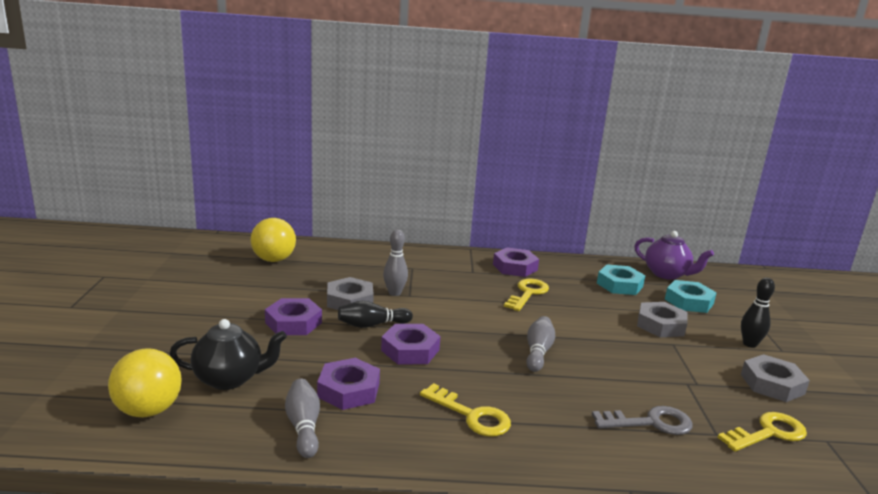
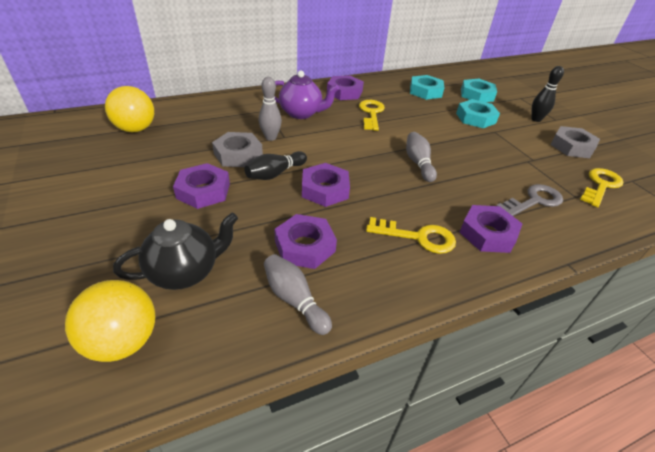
camera: 25 degrees left, 20 degrees up
(556, 435) = (487, 234): none -> purple nut
(660, 325) = (475, 118): grey nut -> turquoise nut
(667, 274) = (447, 76): purple teapot -> purple teapot (301, 113)

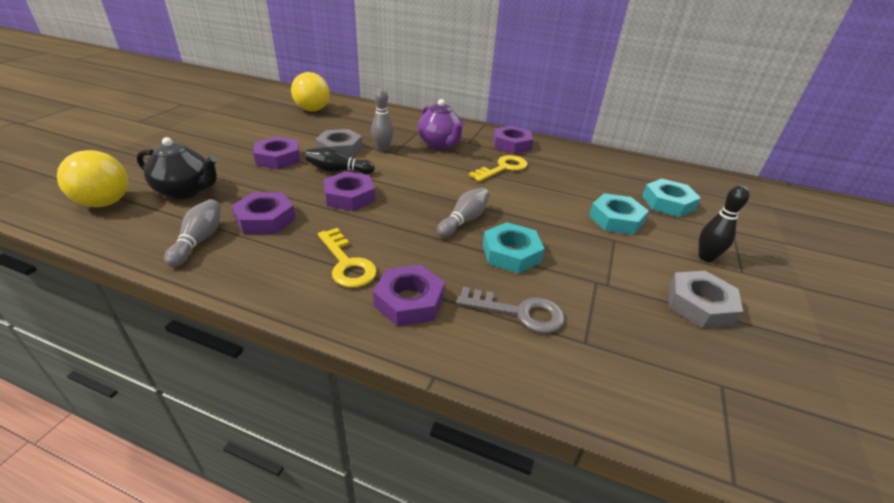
camera: 45 degrees right, 5 degrees down
(425, 91) = (604, 175): turquoise nut -> turquoise nut (511, 253)
(601, 185) = (650, 357): yellow key -> none

